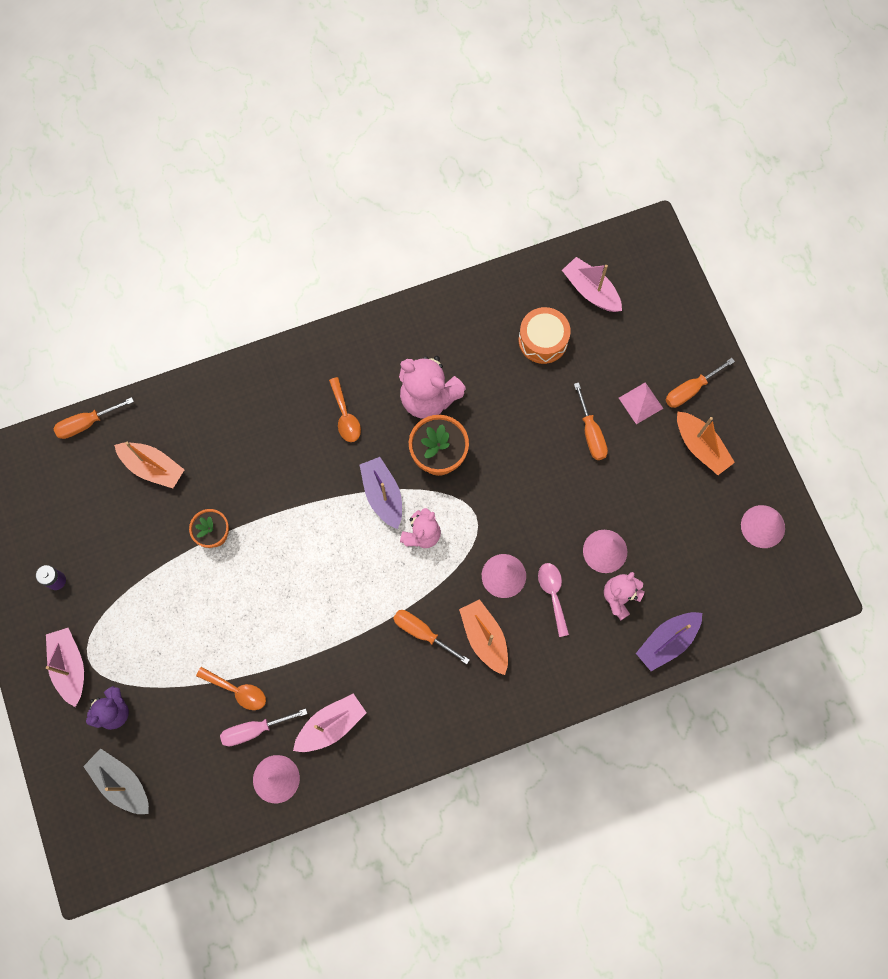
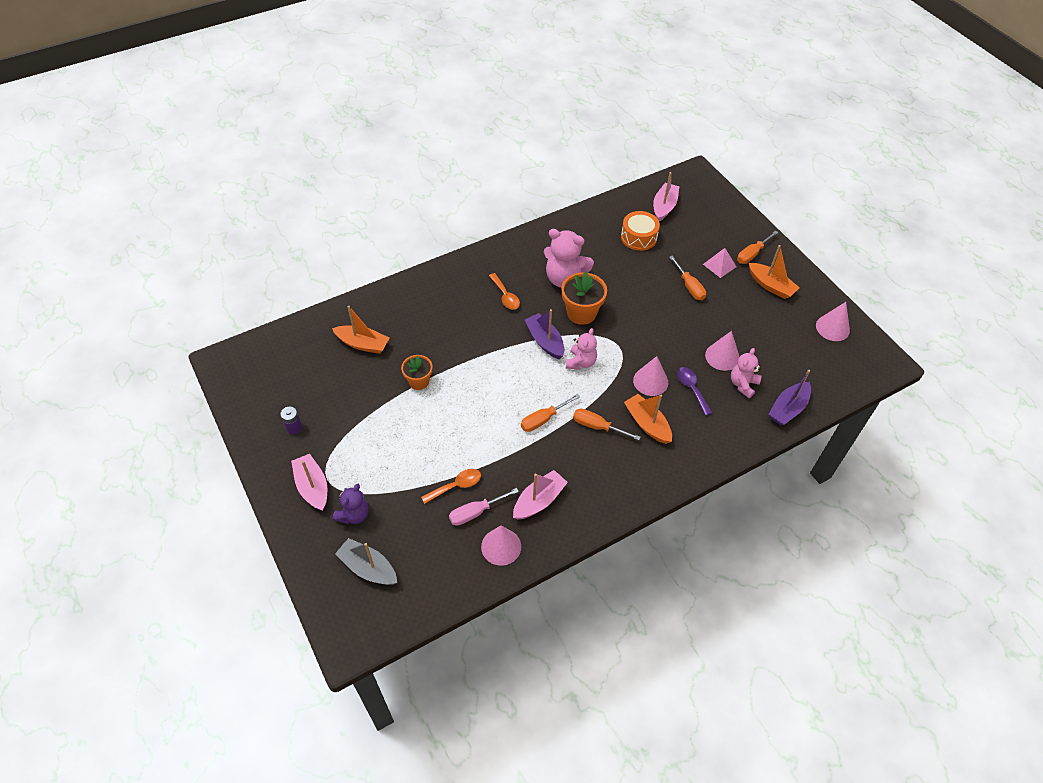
camera: 10 degrees left, 20 degrees down
(87, 423) = (307, 322): orange screwdriver -> orange screwdriver (543, 419)
(237, 690) = (456, 486): orange spoon -> orange spoon turned 45 degrees counterclockwise
(553, 594) = (691, 388): pink spoon -> purple spoon
(591, 291) = (664, 207): pink boat -> pink boat turned 75 degrees clockwise

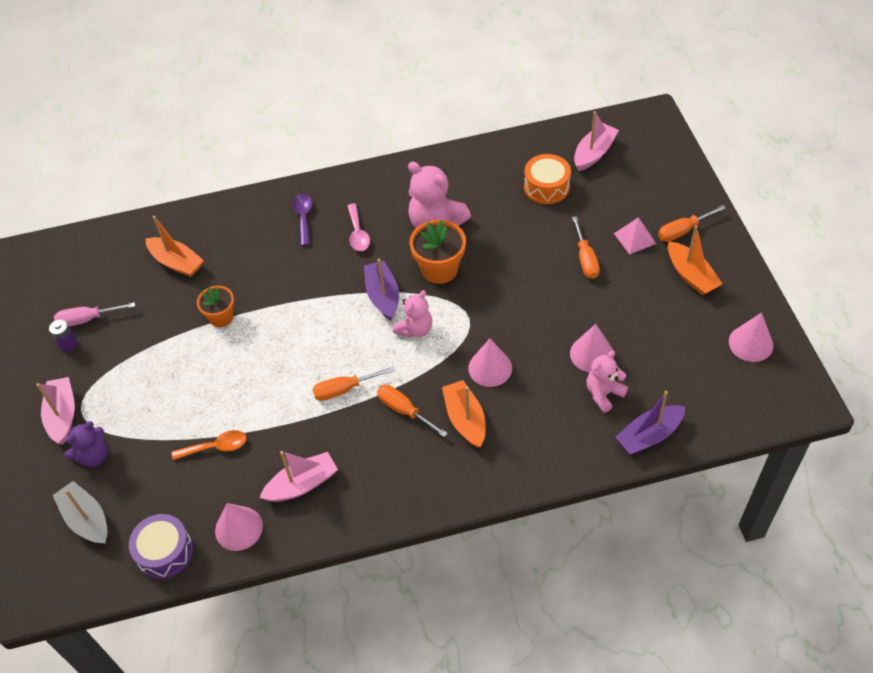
camera: 20 degrees right, 0 degrees up
(447, 579) = (165, 552): none -> purple drum
(476, 512) = (226, 482): pink screwdriver -> pink screwdriver (87, 319)
(505, 296) = (358, 234): orange spoon -> pink spoon
(691, 388) = (537, 386): purple spoon -> purple spoon (303, 217)

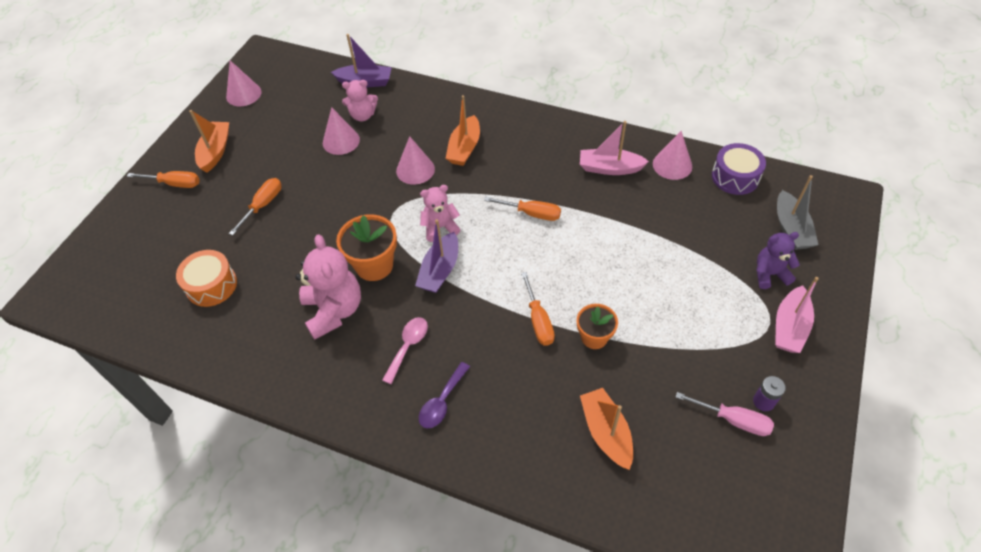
camera: 145 degrees left, 0 degrees up
(216, 447) = (660, 226): orange spoon -> none
(404, 411) = (500, 175): orange screwdriver -> orange screwdriver (538, 320)
(594, 153) = (136, 292): pink boat -> none
(634, 238) = (211, 199): pink pyramid -> none

